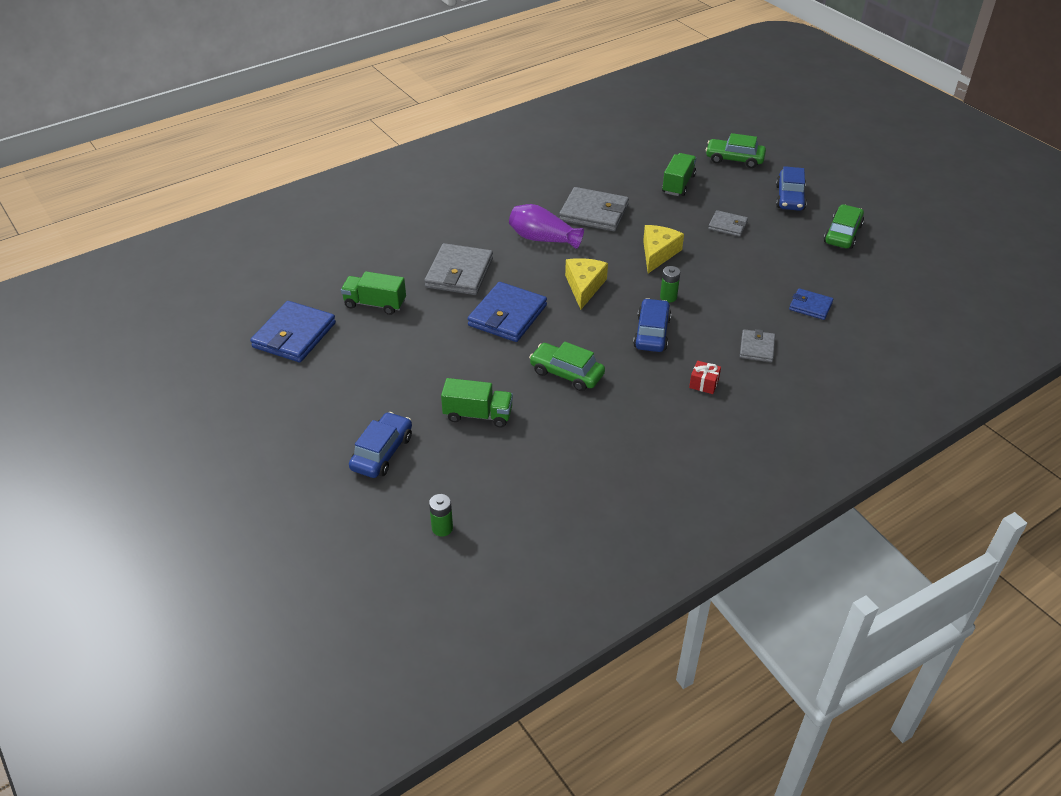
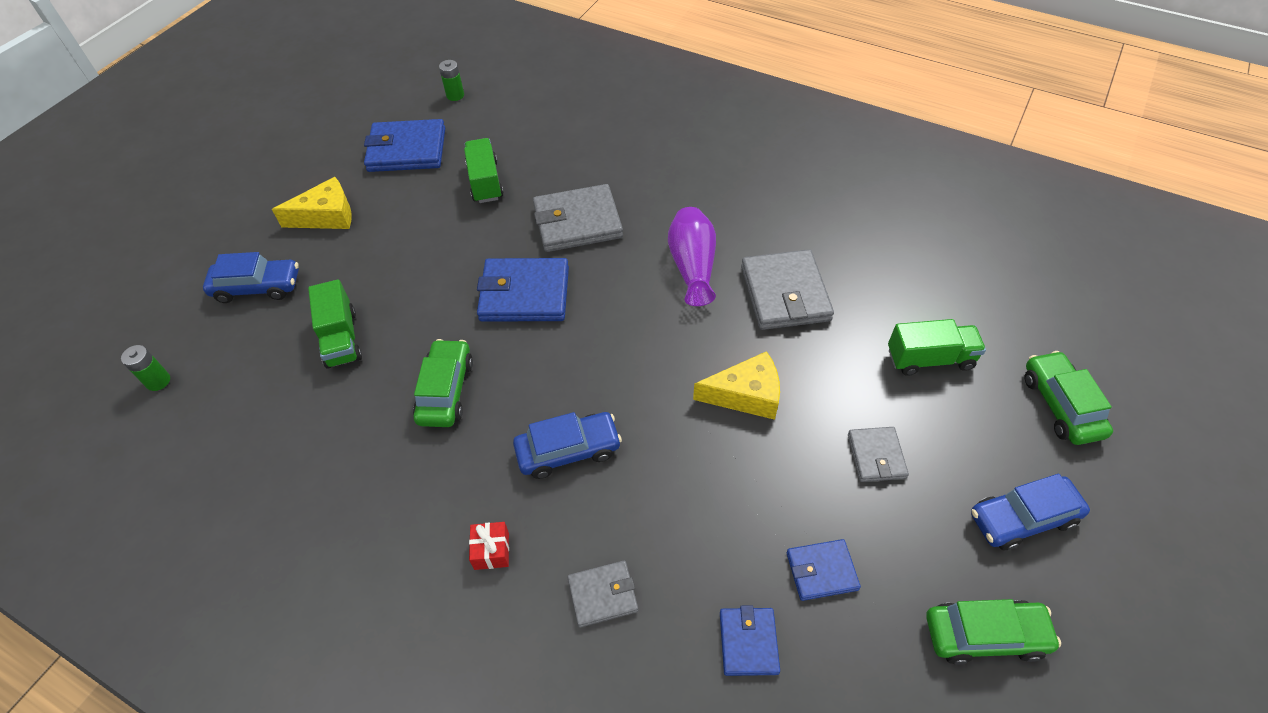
camera: 65 degrees right, 10 degrees up
(584, 286) = (622, 343): yellow cheese -> yellow cheese (326, 216)
(668, 297) = (656, 442): green battery -> green battery (455, 95)
(784, 268) = (821, 571): none -> blue wallet

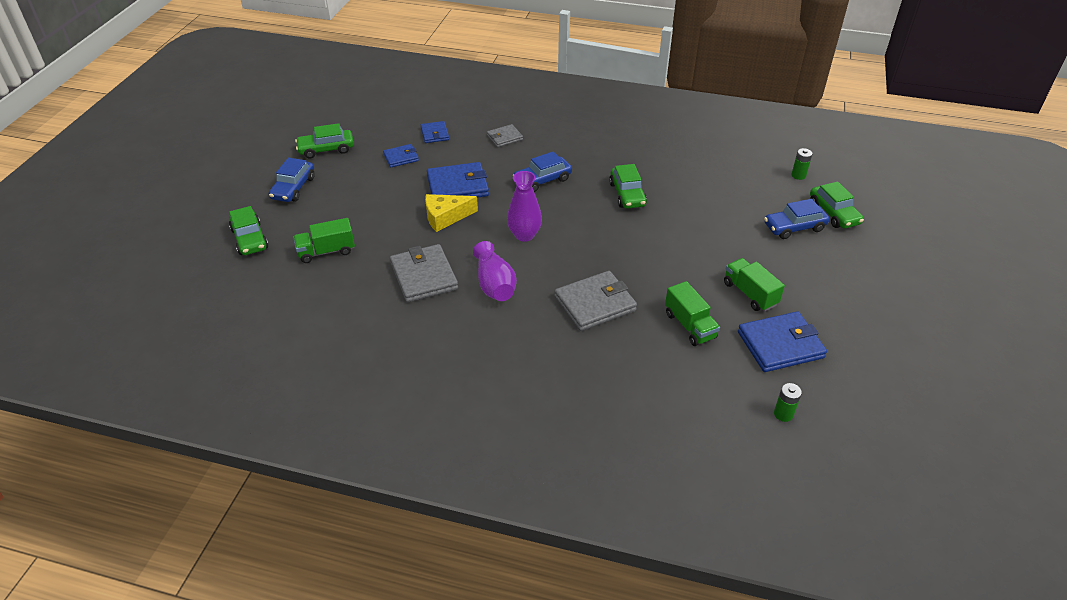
camera: 165 degrees right, 10 degrees down
(183, 300) = (833, 213): none -> green car
(326, 216) = (794, 279): yellow cheese -> none
(341, 338) = (711, 209): green truck -> green truck (750, 294)
(491, 551) = (564, 143): red gift -> none
(524, 294) = (609, 249): blue wallet -> blue wallet (457, 186)
(632, 338) = (524, 235): none -> purple vase
(876, 456) = (368, 201): grey wallet -> none
(1022, 518) = (293, 188): blue car -> blue car turned 135 degrees clockwise

